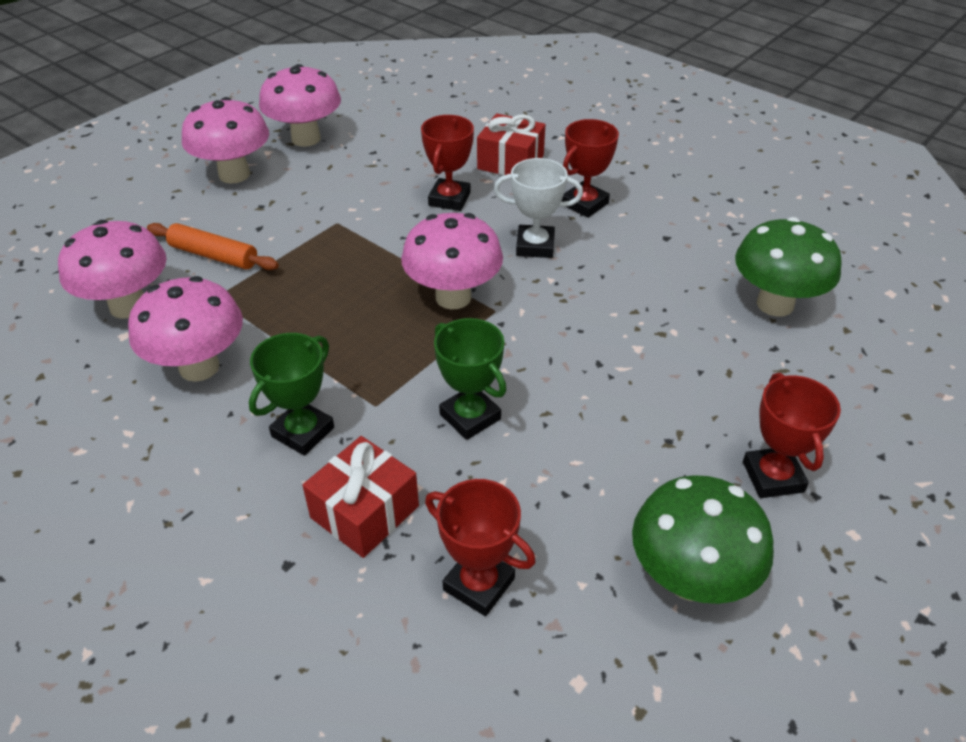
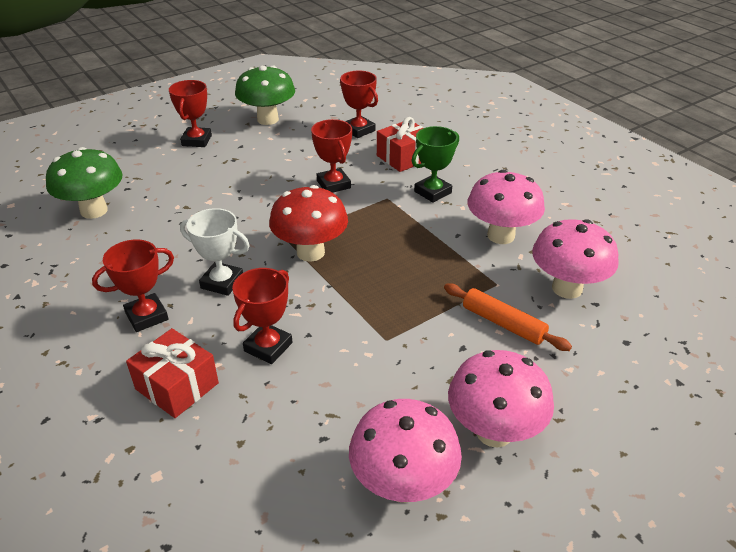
camera: 165 degrees left, 5 degrees down
(453, 297) = (310, 252): pink mushroom -> red mushroom
(470, 417) = (333, 184): green trophy -> red trophy

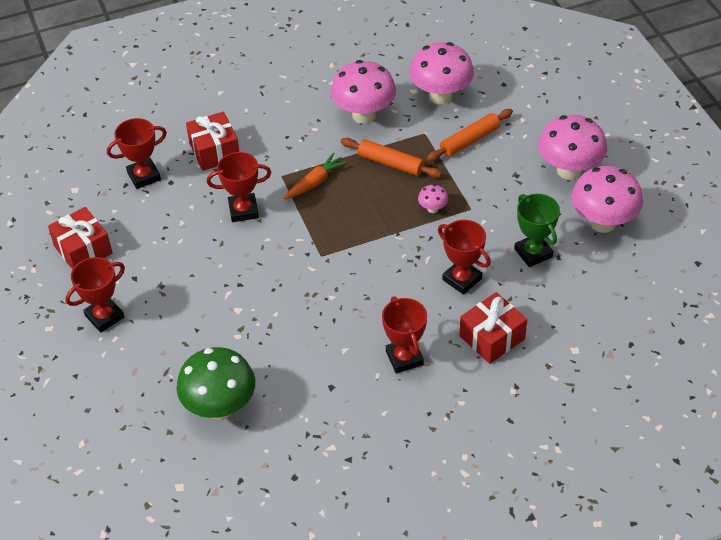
camera: 75 degrees left, 10 degrees up
(197, 140) = (104, 316): red trophy -> red trophy turned 60 degrees counterclockwise
(222, 282) = (372, 304): white trophy -> none
(267, 119) = (83, 249): green mushroom -> red gift
(310, 252) = (348, 240): red mushroom -> none
(375, 307) = (432, 209): none -> pink mushroom
(386, 219) = (315, 182): none -> orange carrot
(432, 192) = (283, 143): green trophy -> green trophy (533, 253)
(435, 265) = (390, 163): none -> orange rolling pin

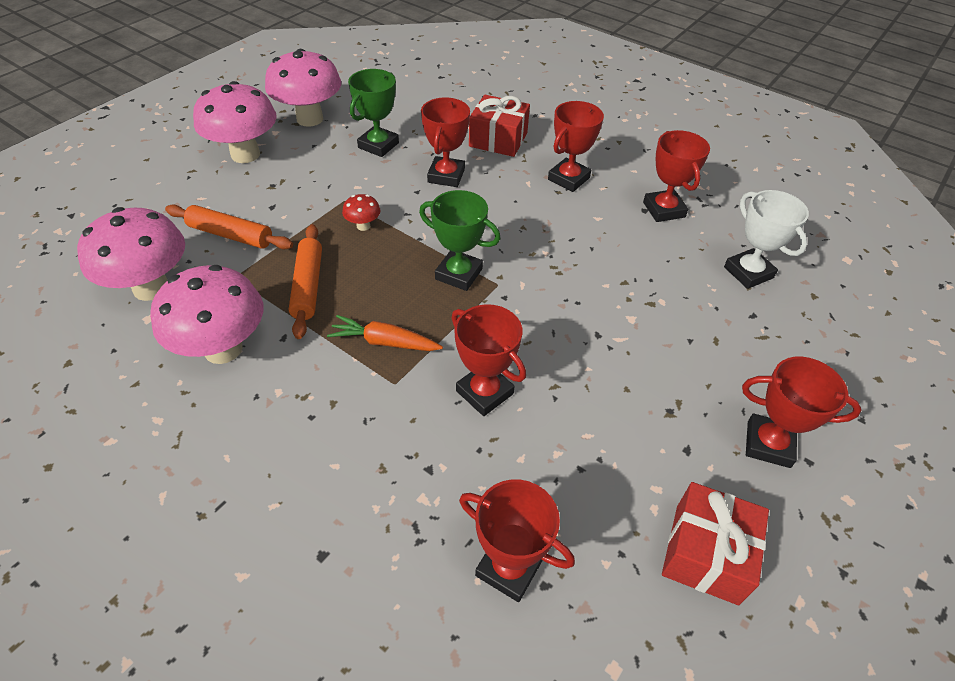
camera: 125 degrees left, 0 degrees up
(214, 151) = (393, 495): red gift -> none
(220, 407) = (748, 272): green mushroom -> white trophy
(322, 400) = (664, 210): none -> red trophy
(346, 239) = (459, 274): none -> green trophy
(432, 209) = (363, 226): pink mushroom -> red mushroom

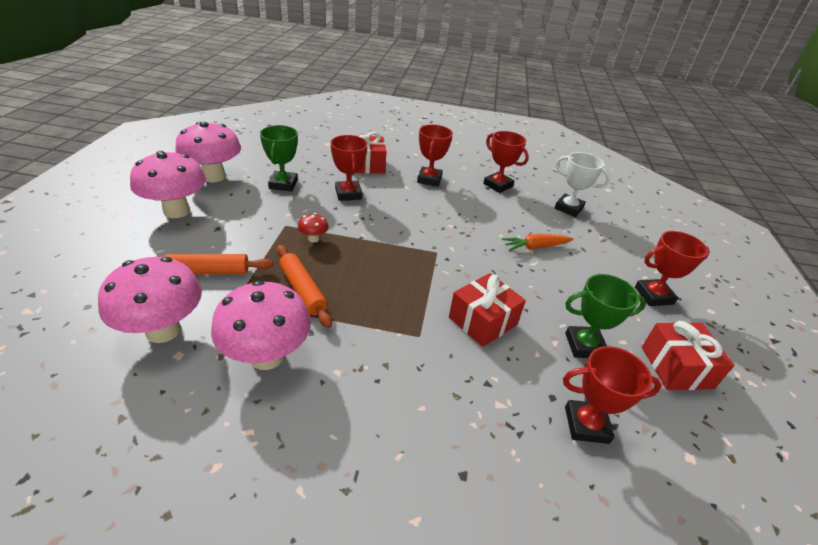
camera: 30 degrees left, 10 degrees down
(385, 342) = (391, 311): orange carrot -> orange carrot (535, 247)
(459, 274) = (406, 252): green trophy -> green trophy (584, 345)
(484, 392) = (482, 321): red trophy -> red gift

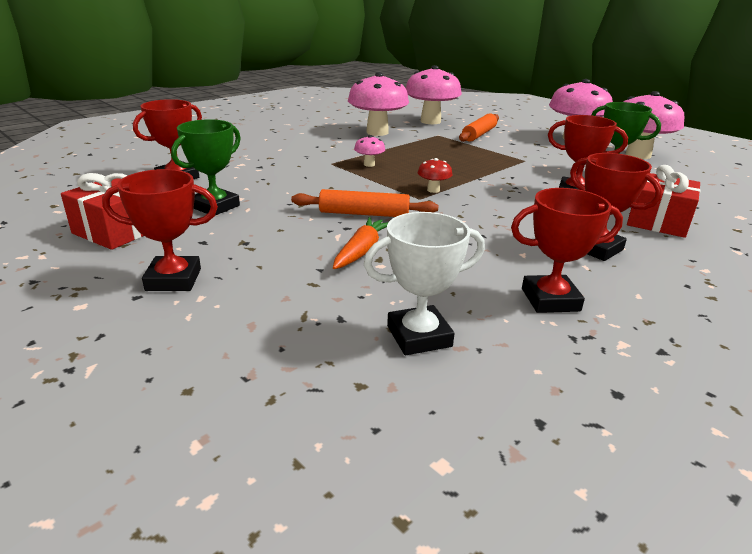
camera: 130 degrees right, 10 degrees down
(302, 290) = (427, 148): orange rolling pin -> orange rolling pin (364, 214)
(313, 239) = (493, 164): red mushroom -> red mushroom (433, 190)
(394, 308) = (369, 164): none -> pink mushroom
(482, 321) = (308, 184): red gift -> none
(653, 296) = (173, 279): red trophy -> red trophy turned 60 degrees clockwise

